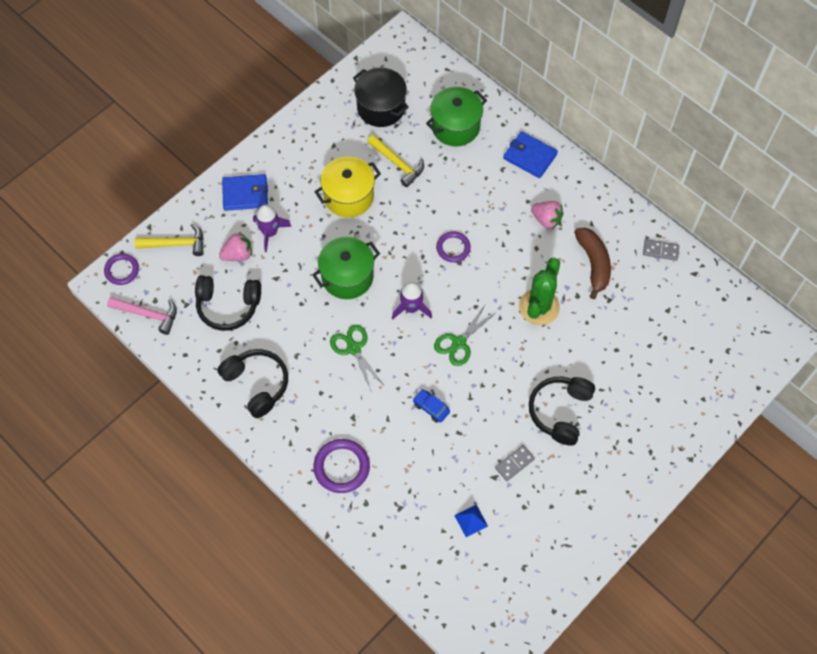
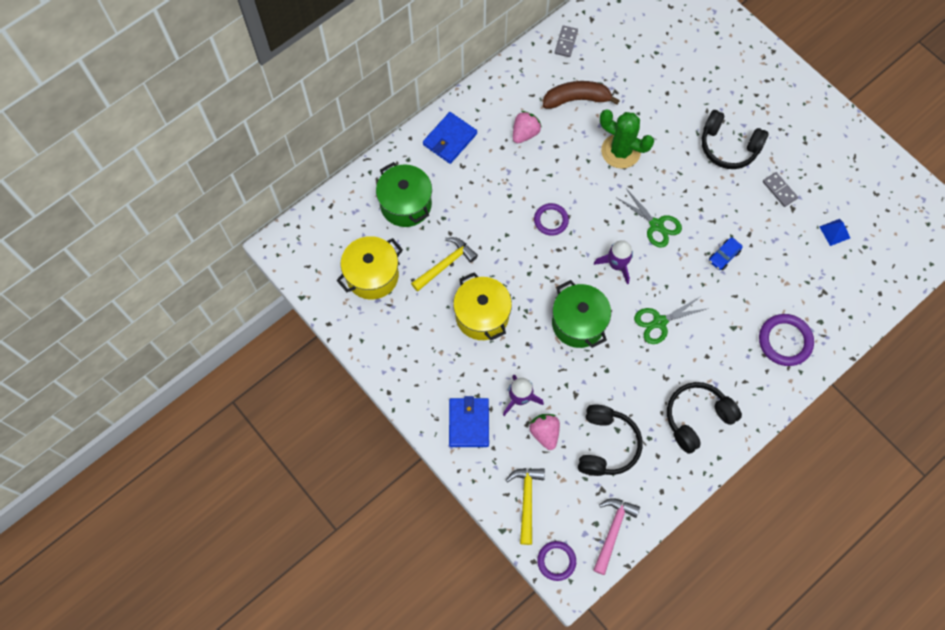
camera: 85 degrees left, 5 degrees up
(381, 108) = (372, 275): black pot -> yellow pot

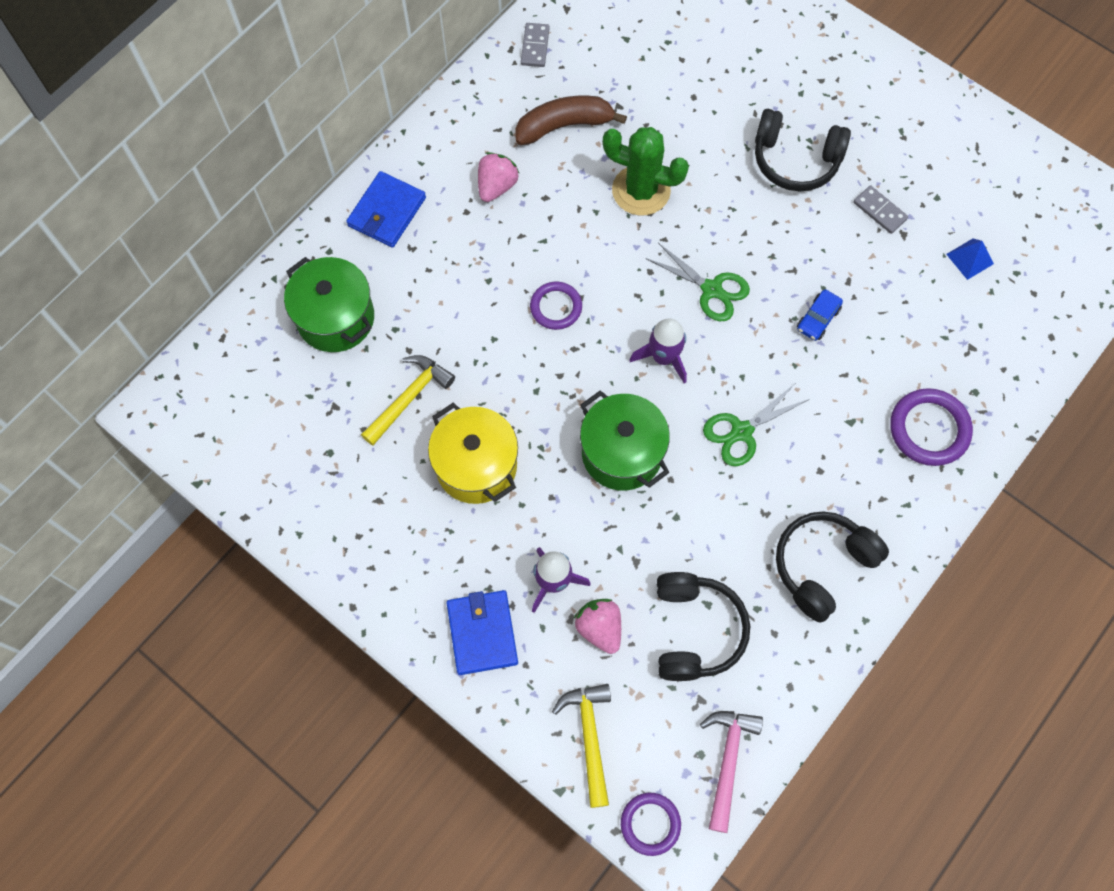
camera: 10 degrees left, 0 degrees up
(372, 275) = (301, 433): yellow pot -> none

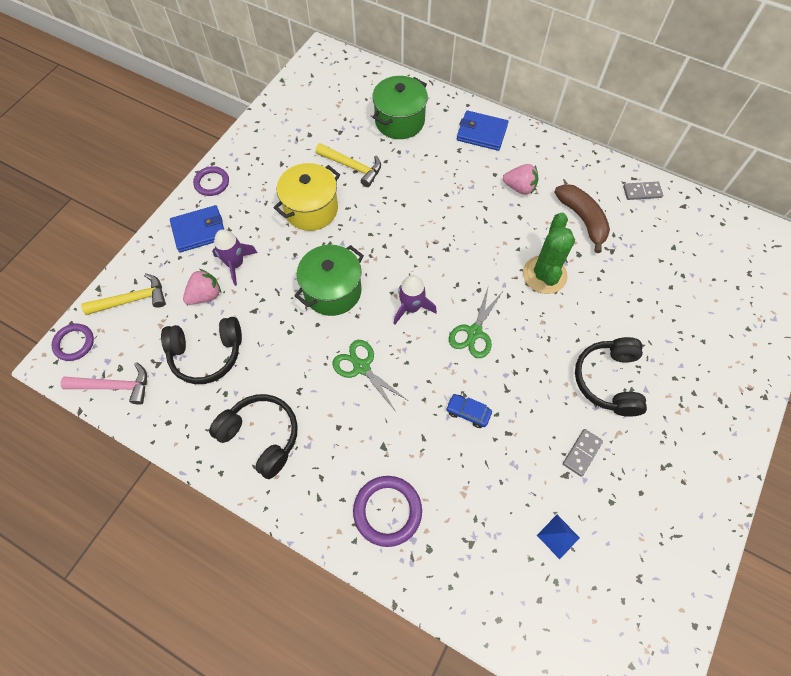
camera: 80 degrees right, 5 degrees down
(556, 307) = (435, 236): purple ring -> purple ring (212, 183)

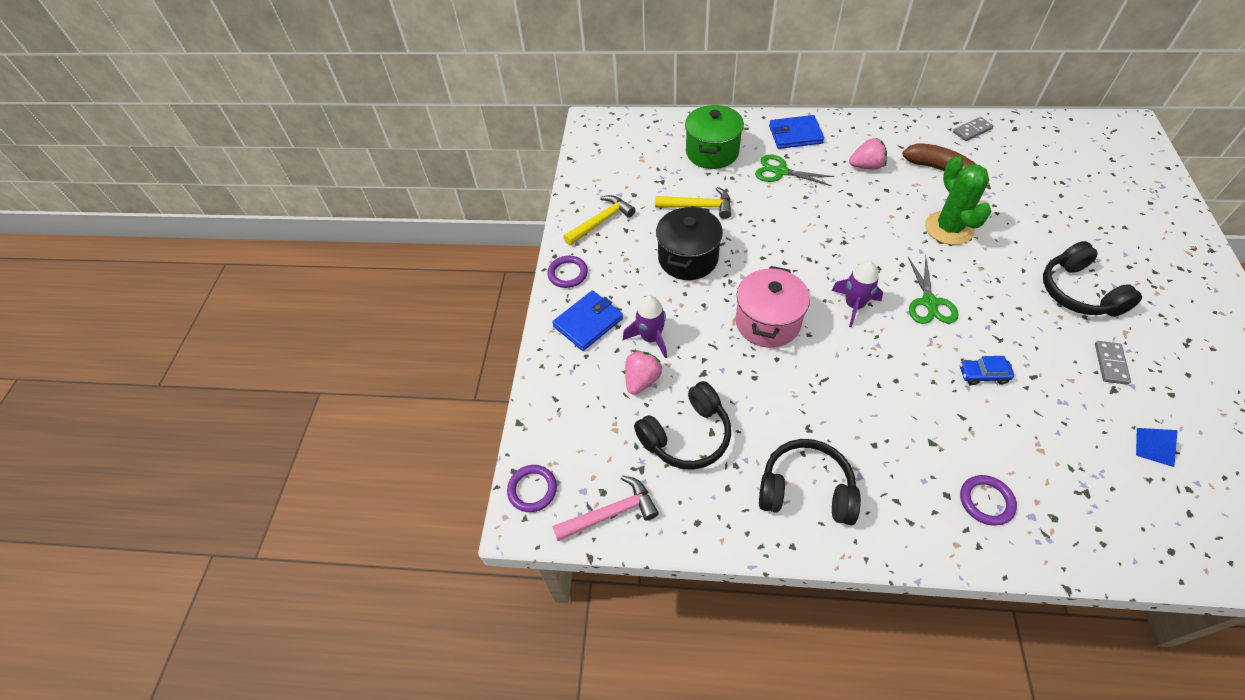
camera: 20 degrees left, 10 degrees down
(132, 300) = (565, 418): yellow hammer -> yellow hammer (601, 221)
(311, 209) = (688, 258): yellow pot -> black pot
(332, 291) = (767, 322): green pot -> pink pot
(361, 367) = (851, 379): green scissors -> green scissors (780, 171)
(387, 511) = (986, 501): purple ring -> purple ring, size x0.66

